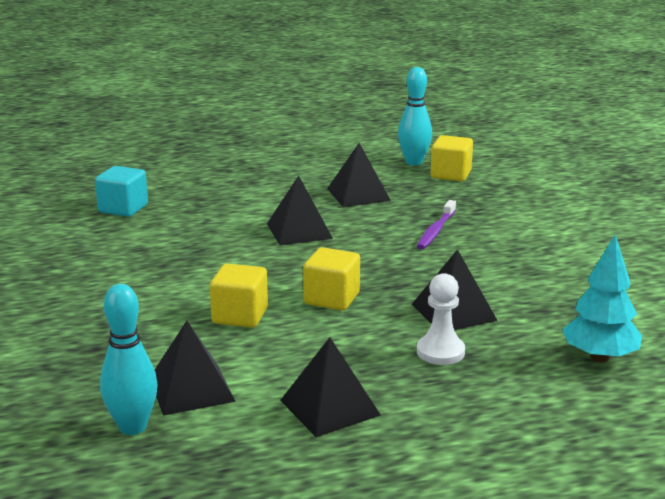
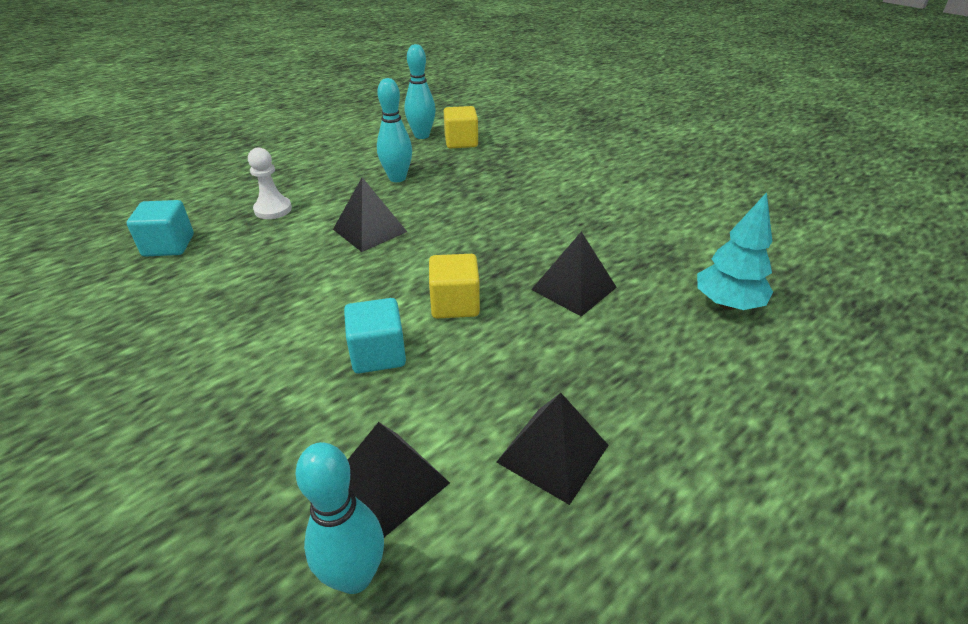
camera: 25 degrees left, 15 degrees up
(240, 316) = (378, 354): yellow cube -> turquoise cube
(358, 194) = (397, 178): black pyramid -> turquoise bowling pin
(436, 231) = (491, 202): purple toothbrush -> none
(440, 352) = (599, 340): white pawn -> white pawn (273, 209)

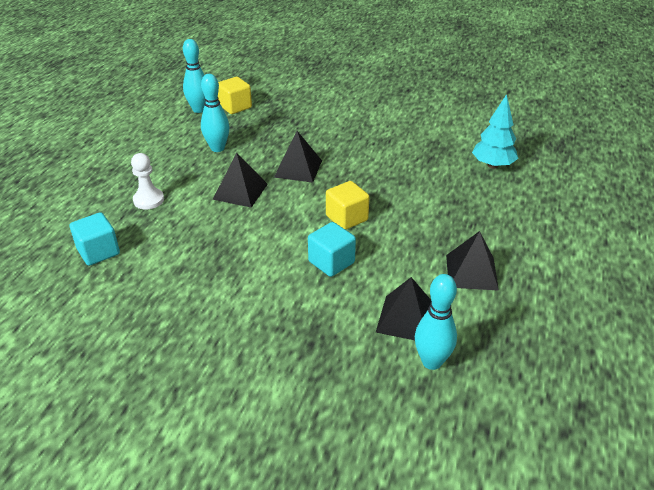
camera: 30 degrees left, 0 degrees up
(574, 288) = (406, 184): black pyramid -> black pyramid (298, 168)

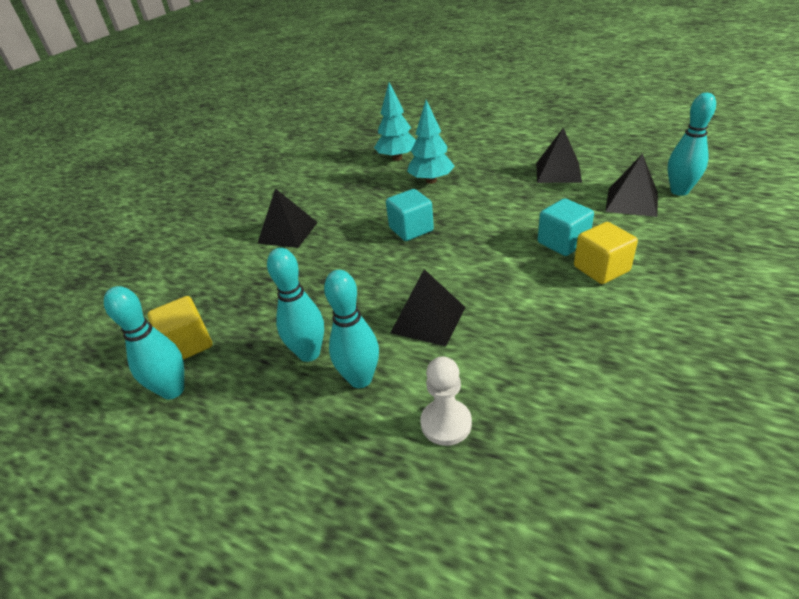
camera: 80 degrees left, 0 degrees up
(98, 252) = (594, 472): turquoise cube -> turquoise cube (411, 229)
(191, 168) = (360, 379): none -> turquoise bowling pin
(298, 168) = (381, 272): black pyramid -> black pyramid (287, 232)
(346, 218) = (484, 235): yellow cube -> yellow cube (601, 269)
(445, 187) = (431, 180): none -> turquoise tree

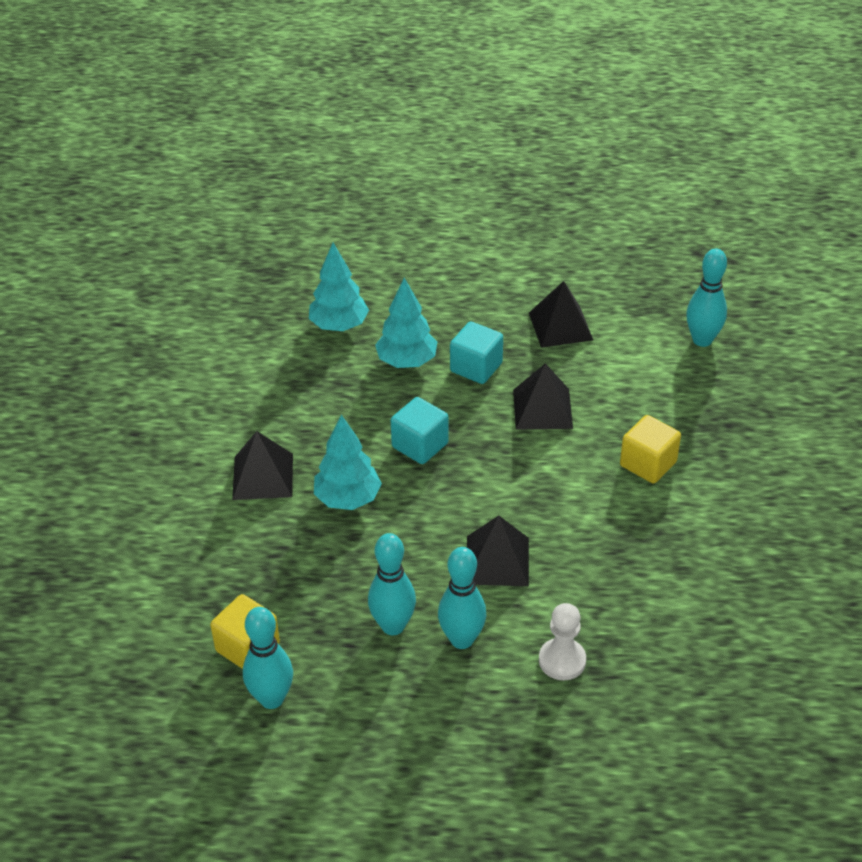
camera: 25 degrees left, 5 degrees up
(336, 255) = (348, 499): none -> turquoise tree
(563, 242) = (599, 435): turquoise cube -> turquoise cube (476, 367)
(632, 202) = (656, 364): black pyramid -> black pyramid (542, 409)

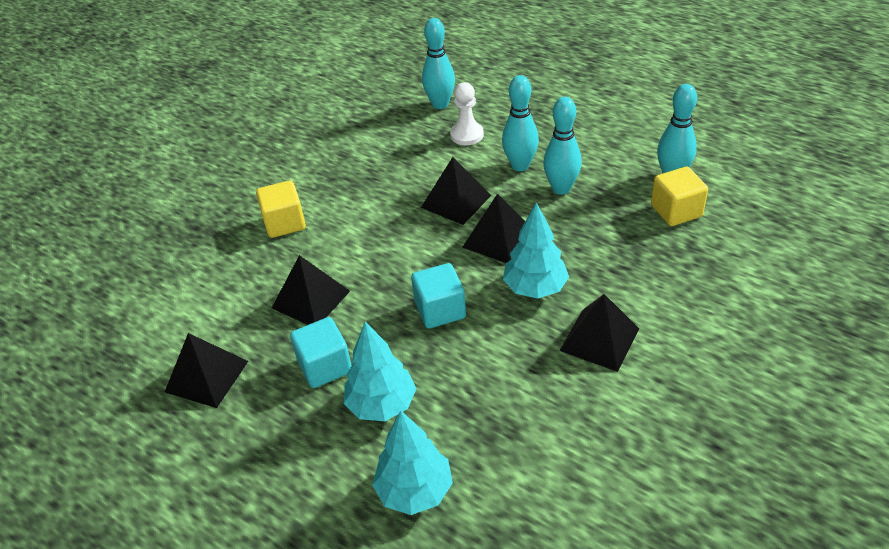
camera: 145 degrees left, 0 degrees up
(418, 535) = (498, 239): none -> black pyramid
(702, 340) = (117, 304): turquoise bowling pin -> turquoise bowling pin (440, 104)

